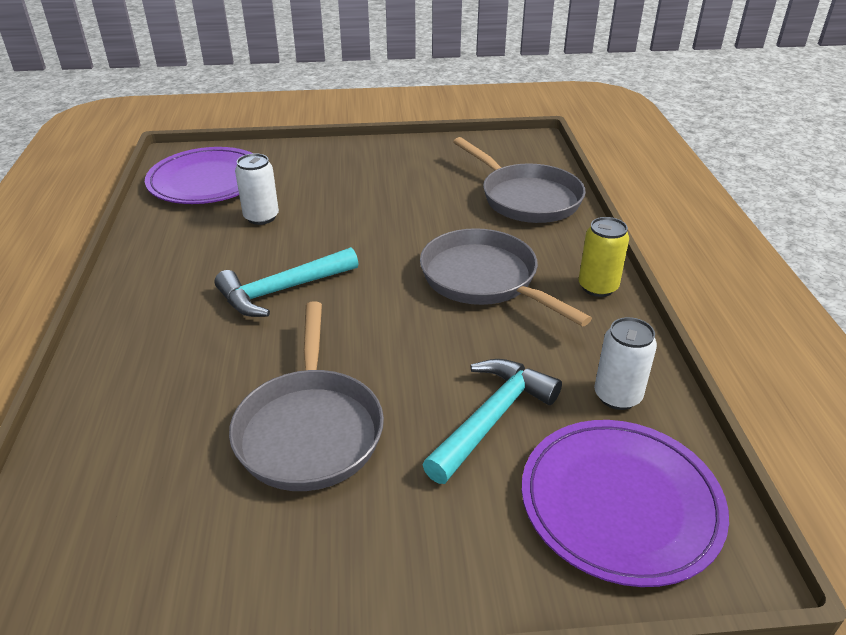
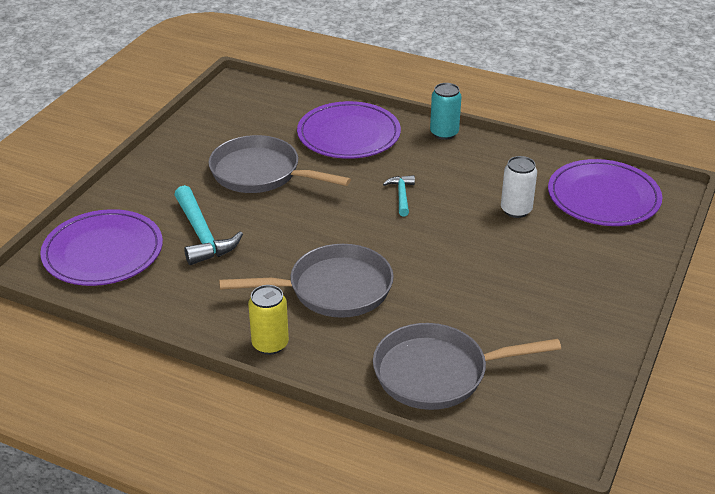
camera: 120 degrees right, 0 degrees up
(115, 302) = (444, 133): none -> turquoise can
(154, 383) = (348, 135): none -> purple plate
(282, 290) = (401, 195): turquoise hammer -> turquoise hammer, size x0.56
(617, 396) = (164, 291): white can -> none

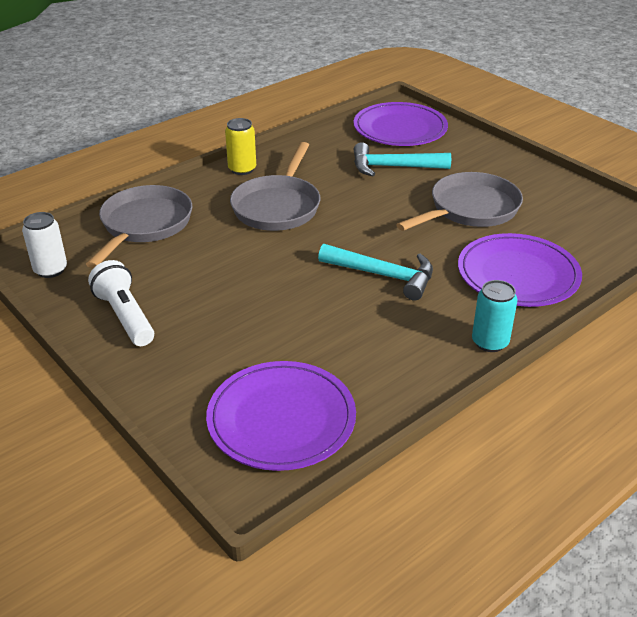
camera: 115 degrees right, 0 degrees up
(401, 195) = (383, 275): turquoise hammer -> turquoise hammer, size x1.80
(516, 210) = (307, 340): white can -> white can (50, 270)
(580, 318) = (125, 316): none -> white flashlight

